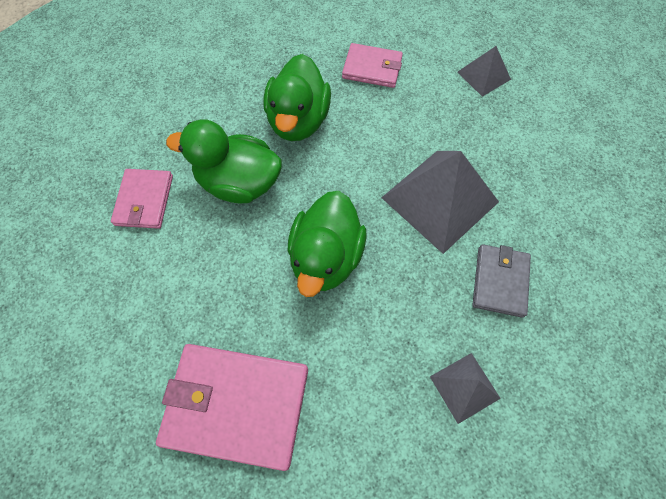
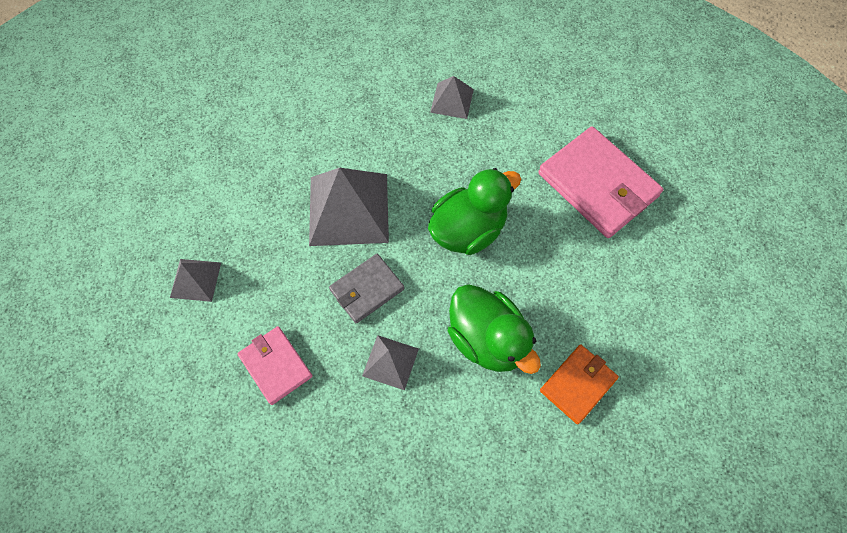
camera: 140 degrees left, 0 degrees up
(144, 200) = (578, 384): pink wallet -> orange wallet
(298, 120) = (390, 362): green duck -> grey pyramid
(500, 281) = (369, 133): grey wallet -> grey wallet (367, 289)

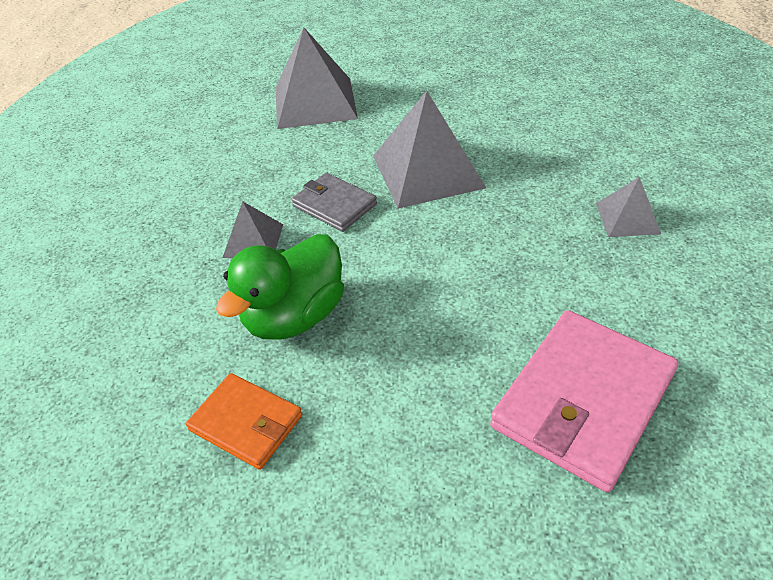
camera: 80 degrees right, 20 degrees down
(195, 279) = (315, 102): grey pyramid -> grey pyramid, size x1.93
(275, 365) = (238, 166): pink wallet -> none
(468, 230) = (441, 270): green duck -> none

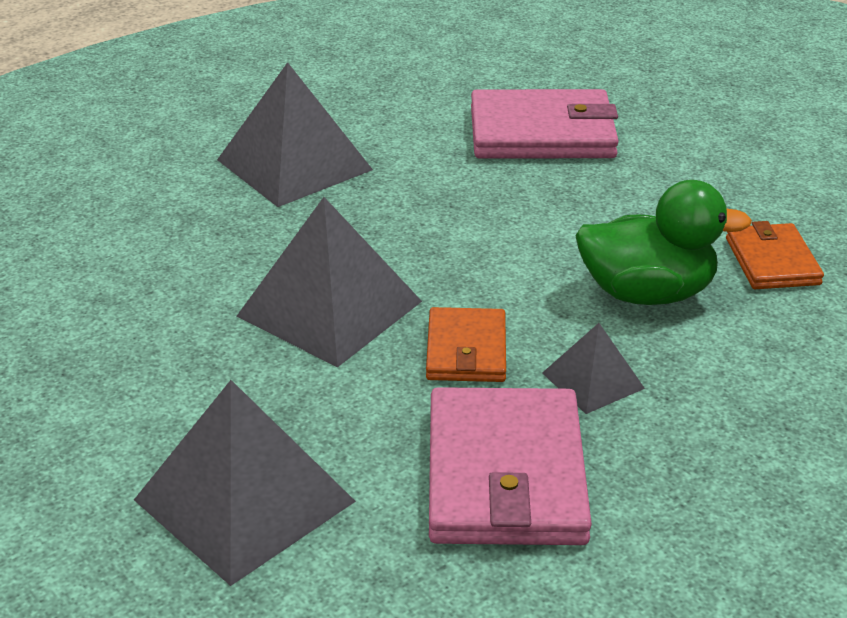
camera: 130 degrees left, 10 degrees down
(235, 176) = (505, 474): none -> pink wallet
(334, 205) = (466, 350): grey wallet -> orange wallet
(627, 218) = (294, 164): grey pyramid -> grey pyramid, size x1.93

